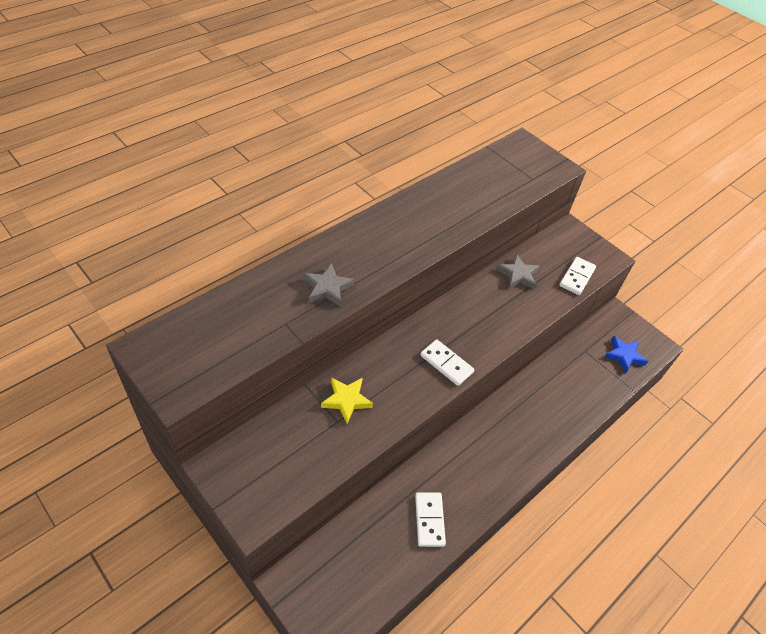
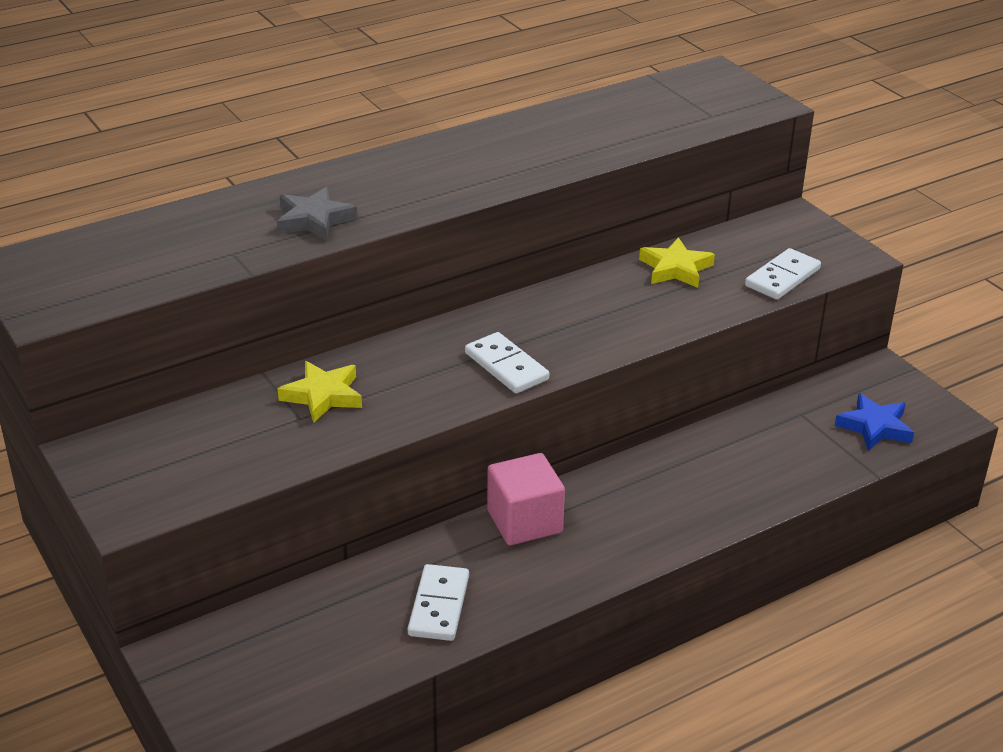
camera: 15 degrees right, 15 degrees down
(460, 448) = (524, 521): none -> pink cube
(518, 275) = (675, 269): grey star -> yellow star

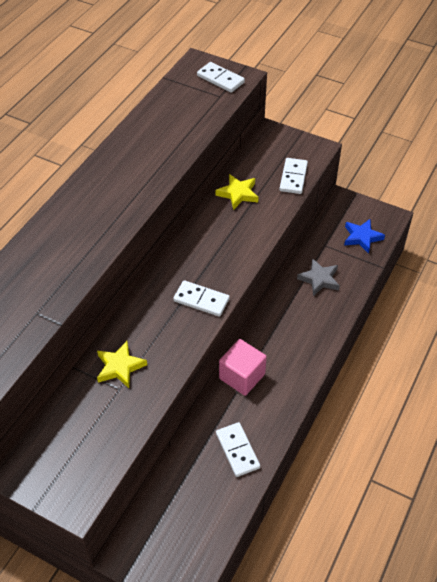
camera: 30 degrees left, 15 degrees up
(314, 220) = (63, 266): grey star -> grey star (319, 279)
(732, 99) = (220, 79): none -> white domino

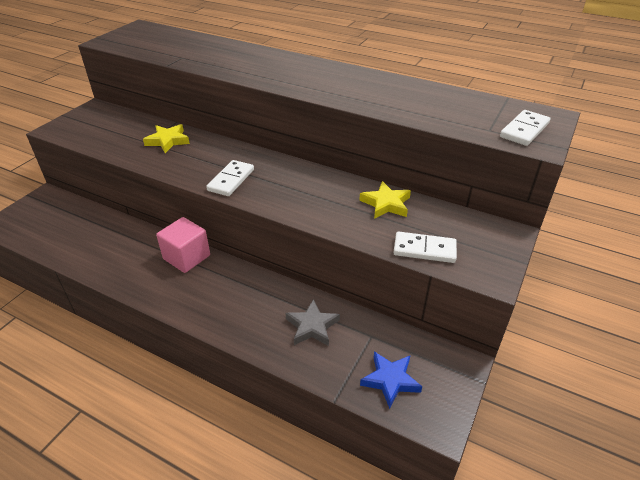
camera: 90 degrees right, 10 degrees down
(237, 450) = (106, 253): white domino -> none

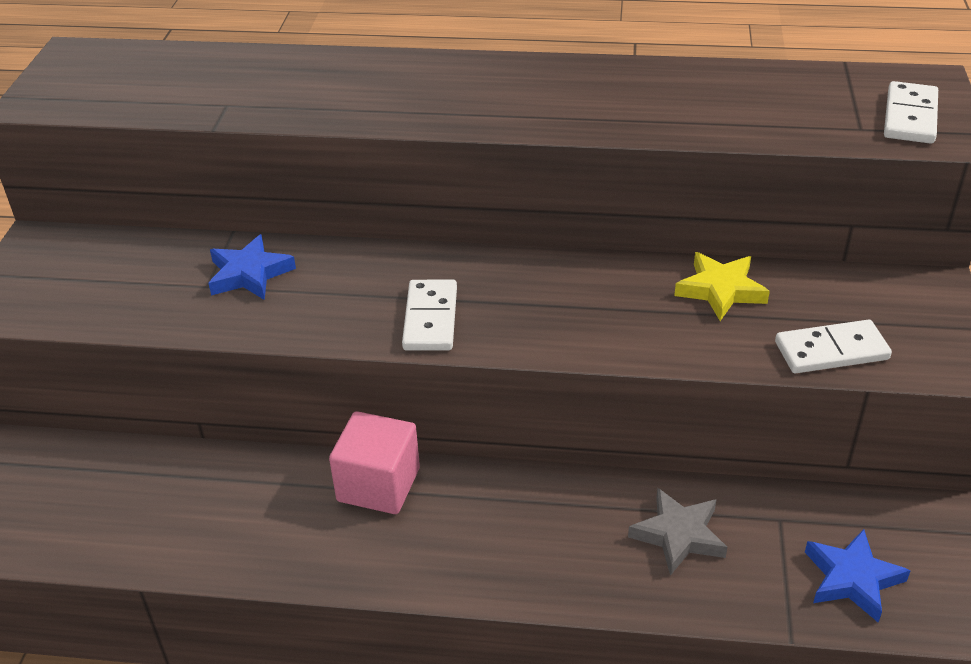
camera: 20 degrees left, 0 degrees up
(168, 141) = (249, 274): yellow star -> blue star

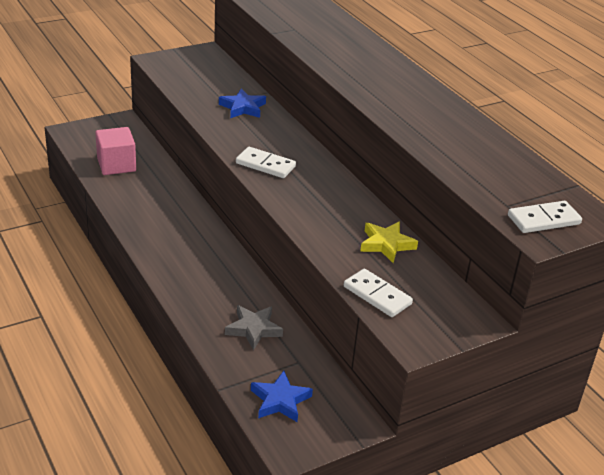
camera: 50 degrees right, 5 degrees down
(378, 485) = (197, 225): pink cube -> pink cube (116, 165)
(430, 319) = (265, 165): white domino -> white domino turned 60 degrees clockwise

